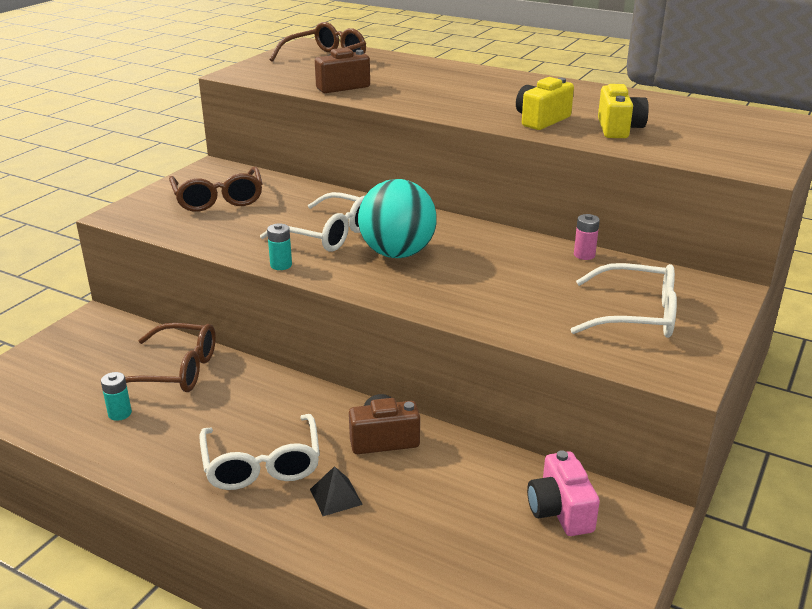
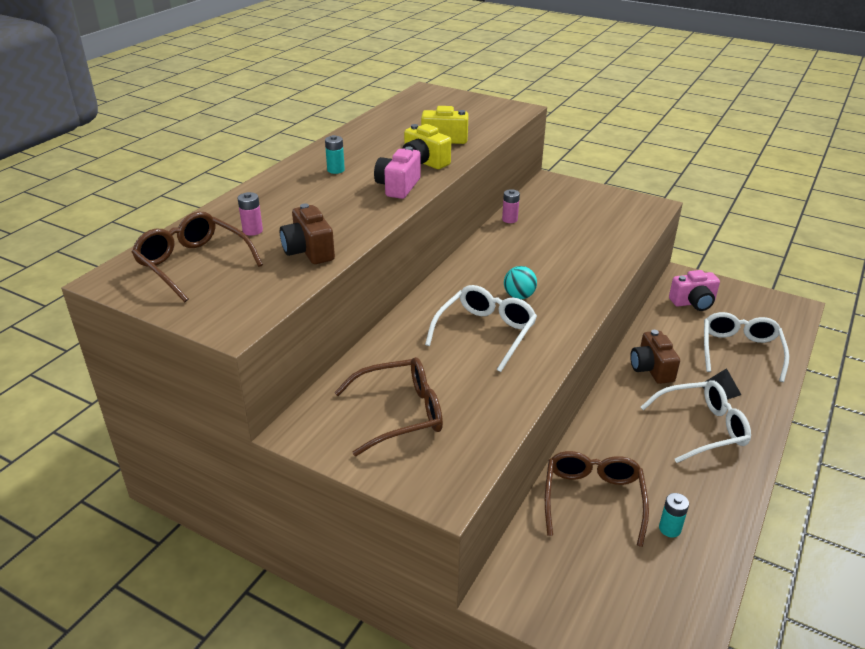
camera: 90 degrees left, 5 degrees up
(281, 265) = (551, 357): turquoise battery -> turquoise battery (336, 170)
(378, 70) = (252, 231): none -> pink battery
(397, 253) = (519, 296): turquoise ball -> turquoise ball, size x0.50
(474, 111) = (398, 187): none -> pink camera
(636, 315) = (590, 211): white glasses -> white glasses (740, 351)

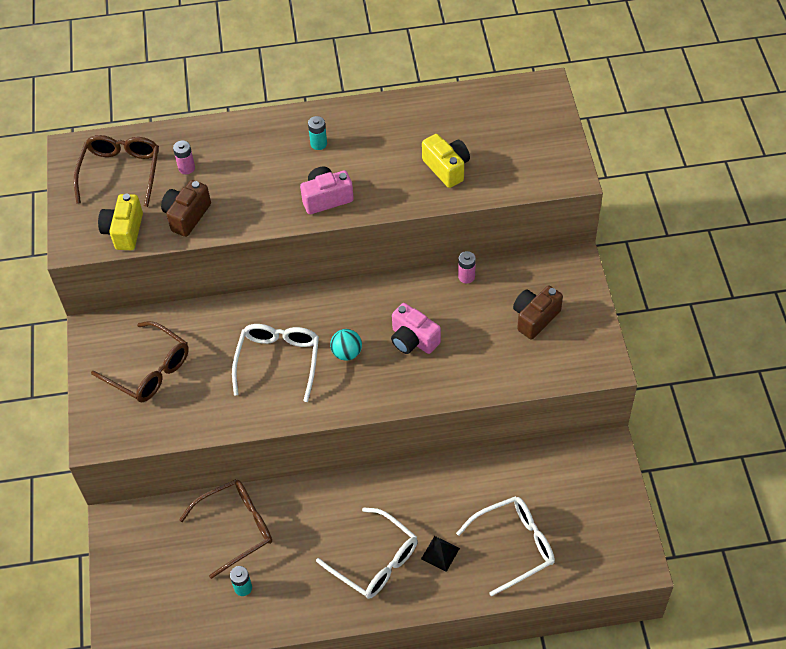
camera: 55 degrees right, 20 degrees up
(424, 162) = (385, 185): yellow camera -> yellow camera (124, 231)
(485, 333) = (278, 361): white glasses -> white glasses turned 75 degrees counterclockwise
(651, 369) = (426, 492): brown camera -> brown camera (535, 318)
(693, 303) = (565, 477): pink camera -> pink camera (413, 339)

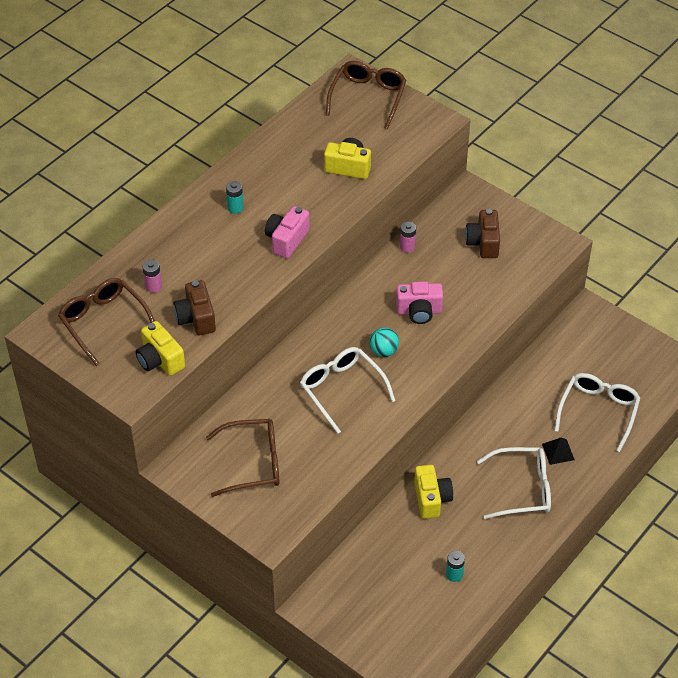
camera: 45 degrees left, 5 degrees down
(236, 528) = (404, 541): brown glasses -> brown glasses (368, 97)
(295, 510) = (431, 499): none -> yellow camera

